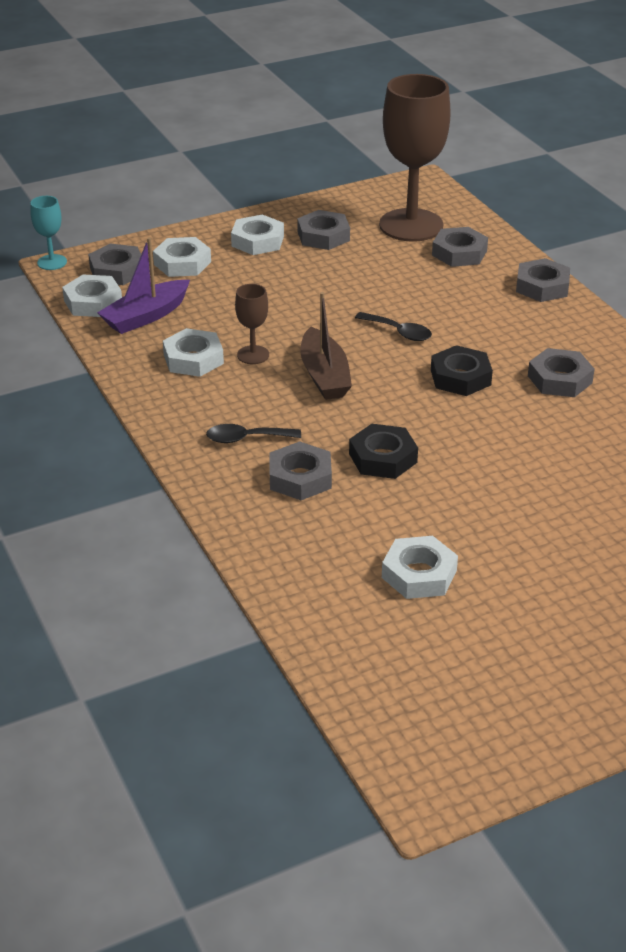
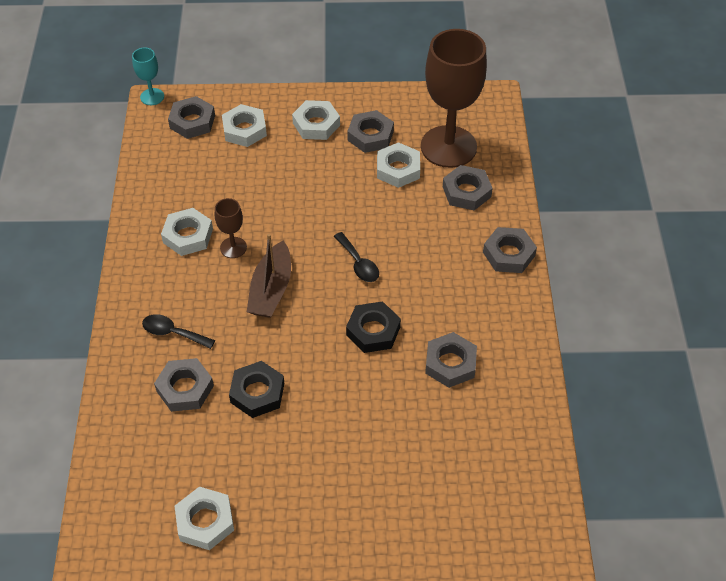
camera: 25 degrees right, 15 degrees up
(93, 302) = (155, 149): white nut -> white nut (398, 169)
(146, 316) = (182, 178): purple boat -> none

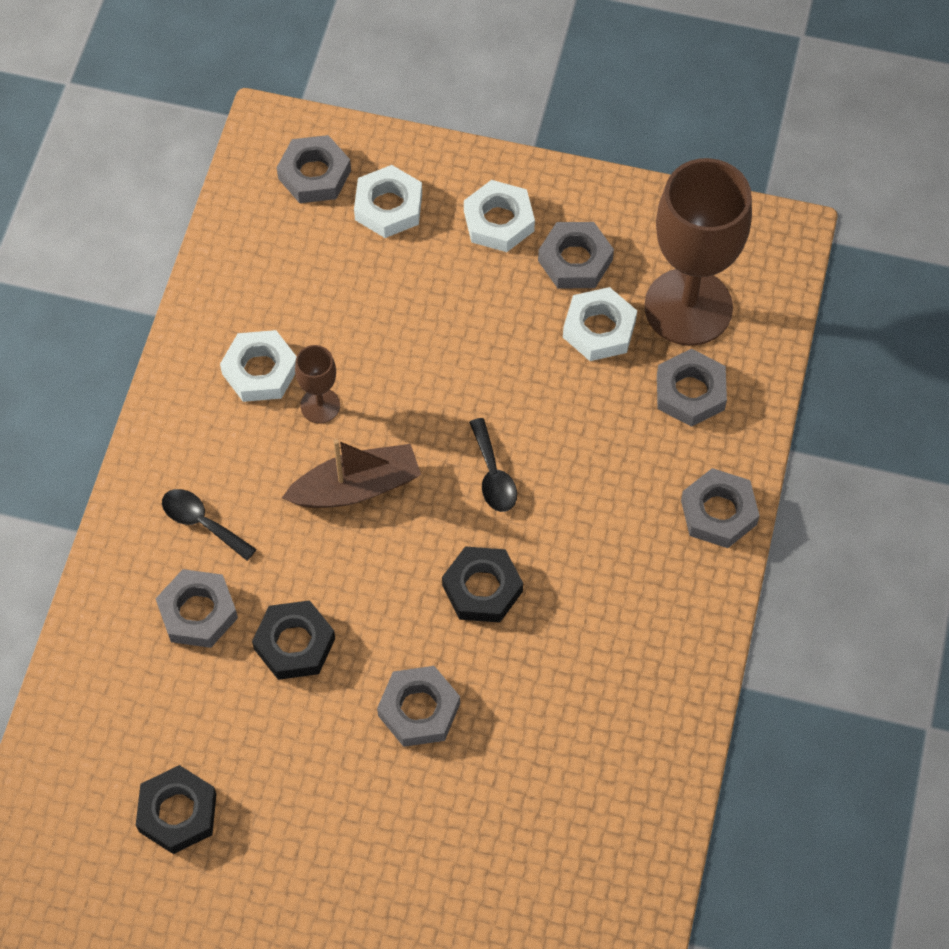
camera: 15 degrees right, 10 degrees up
(152, 97) = (265, 116): turquoise goblet -> none
(205, 521) = (177, 813): white nut -> black nut
(271, 289) = (356, 487): brown boat -> brown boat turned 135 degrees counterclockwise
(450, 363) = (576, 666): grey nut -> grey nut (419, 709)

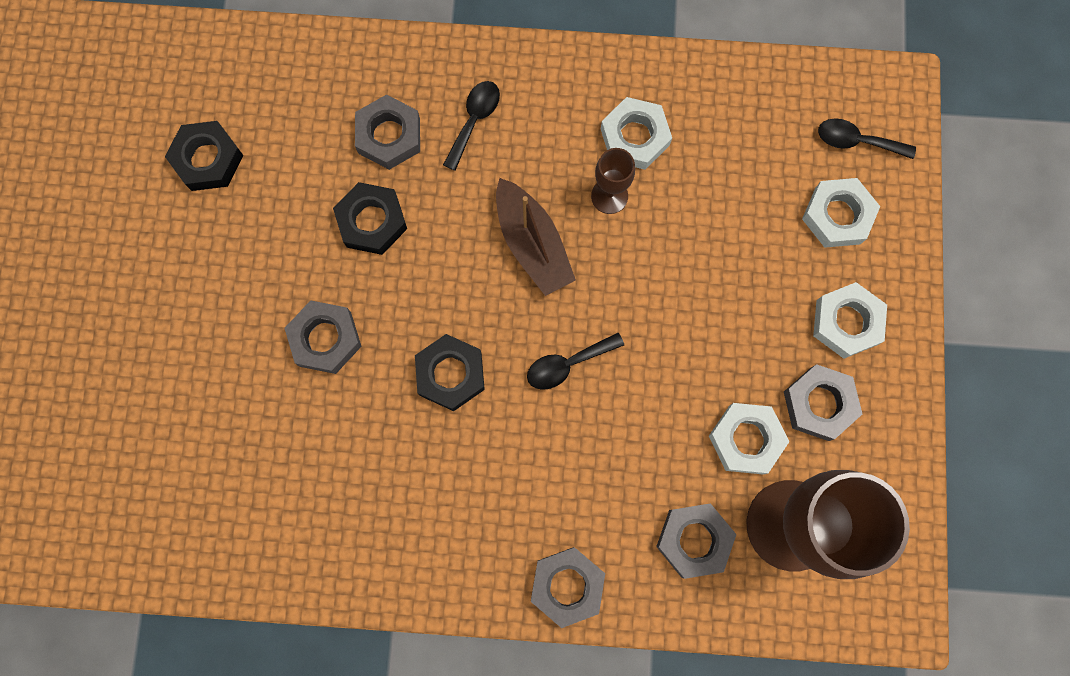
camera: 80 degrees right, 15 degrees up
(314, 174) = (856, 141): grey nut -> black spoon

